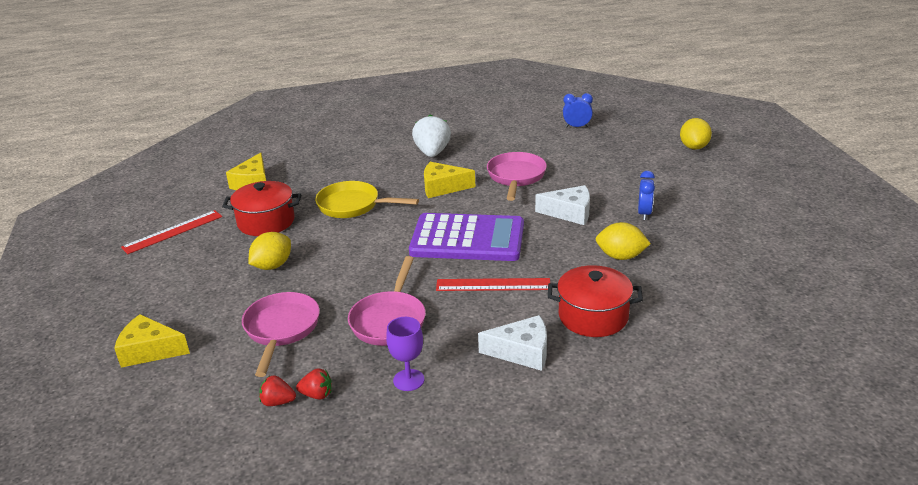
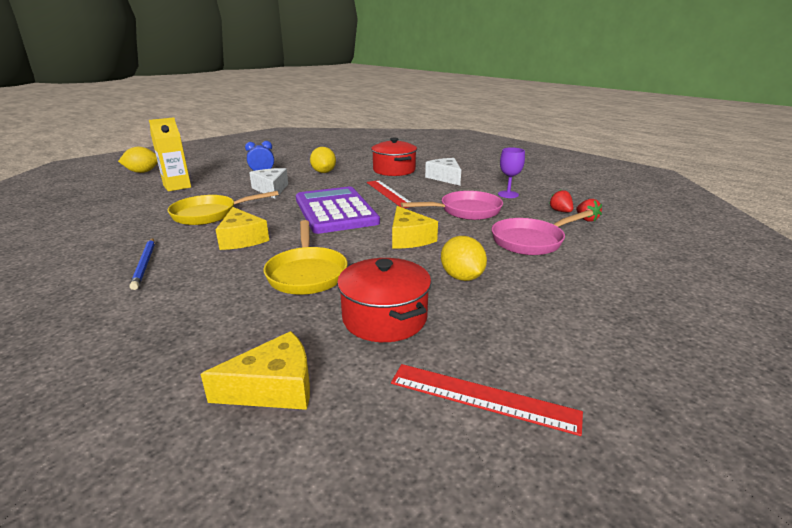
camera: 120 degrees left, 5 degrees down
(150, 350) = (648, 286): yellow cheese -> yellow cheese (409, 238)
(272, 266) = (462, 277): yellow lemon -> yellow lemon turned 60 degrees clockwise
(432, 153) = (145, 264): white strawberry -> blue pencil
(516, 177) = (209, 214): pink pan -> yellow pan
(577, 127) = (80, 210): blue clock -> none
(620, 164) = (177, 186): none -> yellow carton

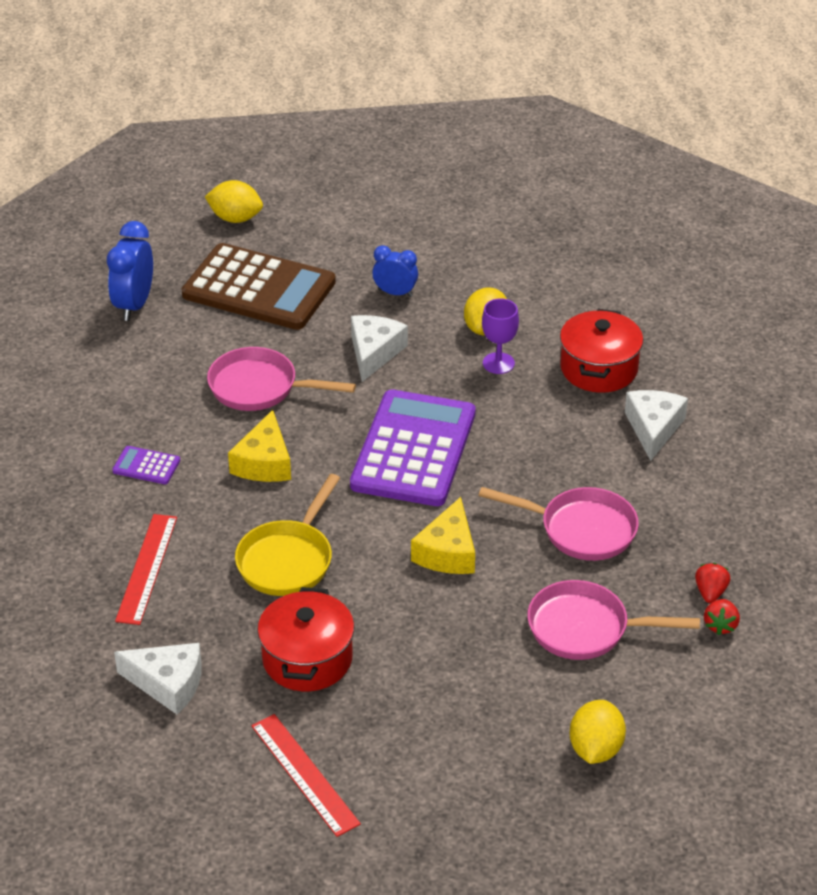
camera: 35 degrees right, 15 degrees up
(88, 207) = (134, 305): none -> blue clock
(145, 264) = (146, 466): blue pencil -> purple calculator
(177, 186) = (259, 288): yellow carton -> brown calculator
(209, 214) = (260, 388): yellow pan -> pink pan
(274, 387) = (168, 684): yellow cheese -> white cheese
(389, 193) = (523, 437): red ruler -> red ruler (147, 568)
(462, 277) = (434, 644): yellow lemon -> yellow lemon (595, 749)
(508, 194) = (692, 518): purple goblet -> purple goblet (498, 363)

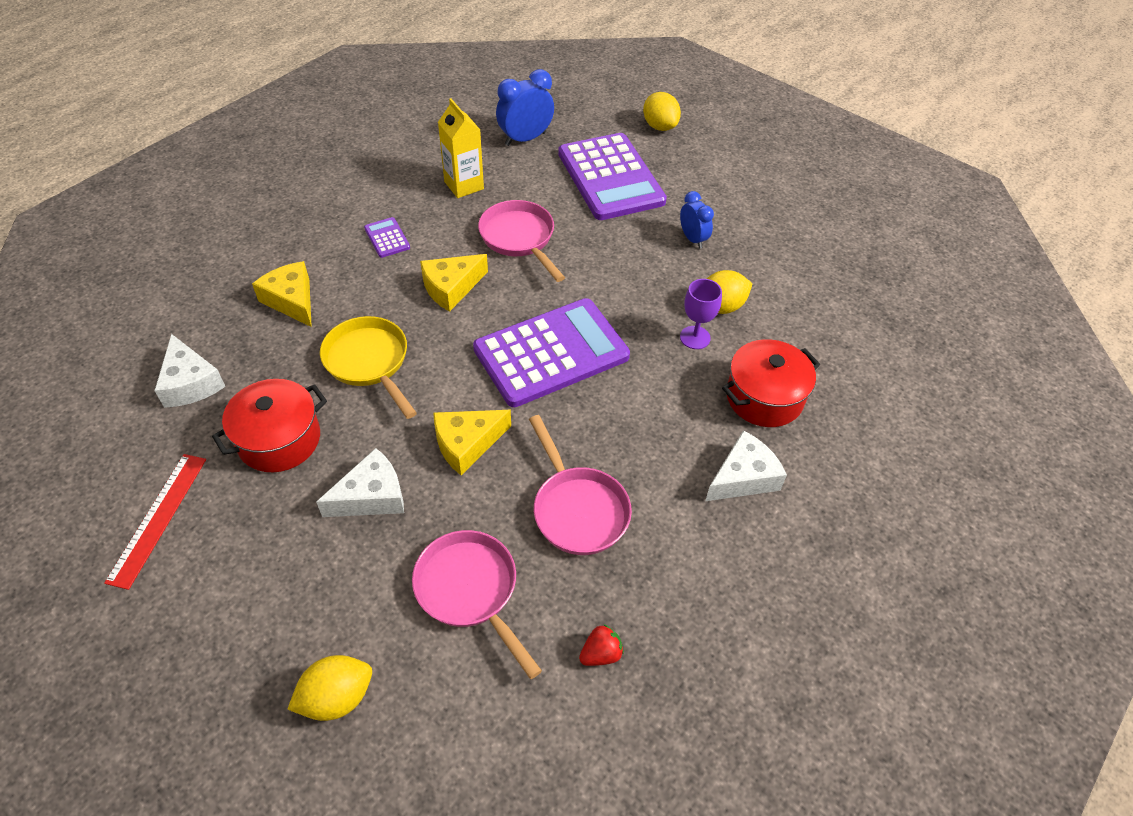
camera: 45 degrees right, 10 degrees up
(143, 379) = (464, 185): none -> yellow carton
(147, 568) = (292, 300): red ruler -> yellow cheese
(259, 288) = (611, 177): brown calculator -> purple calculator
(288, 560) = (369, 362): yellow pan -> yellow pan turned 75 degrees clockwise
(374, 352) = (621, 268): white cheese -> white cheese (371, 496)
(720, 625) = (569, 690): red strawberry -> none

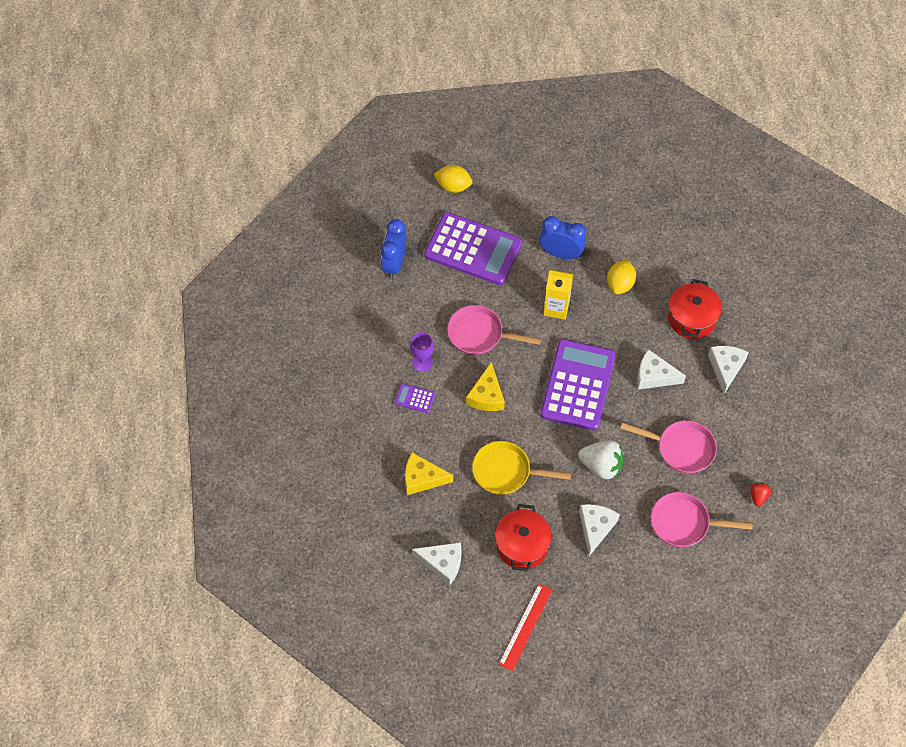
camera: 45 degrees left, 10 degrees up
(158, 518) = (525, 626): red ruler -> red ruler turned 60 degrees clockwise
(337, 697) = (690, 609): yellow lemon -> none
(464, 185) = (406, 327): yellow carton -> yellow carton (556, 308)
(467, 444) = (601, 466): yellow cheese -> white strawberry
(645, 413) = (654, 376): none -> white cheese
(693, 239) = (561, 253): blue clock -> blue clock, size x1.57
(695, 337) = (628, 314): purple goblet -> purple goblet (422, 363)

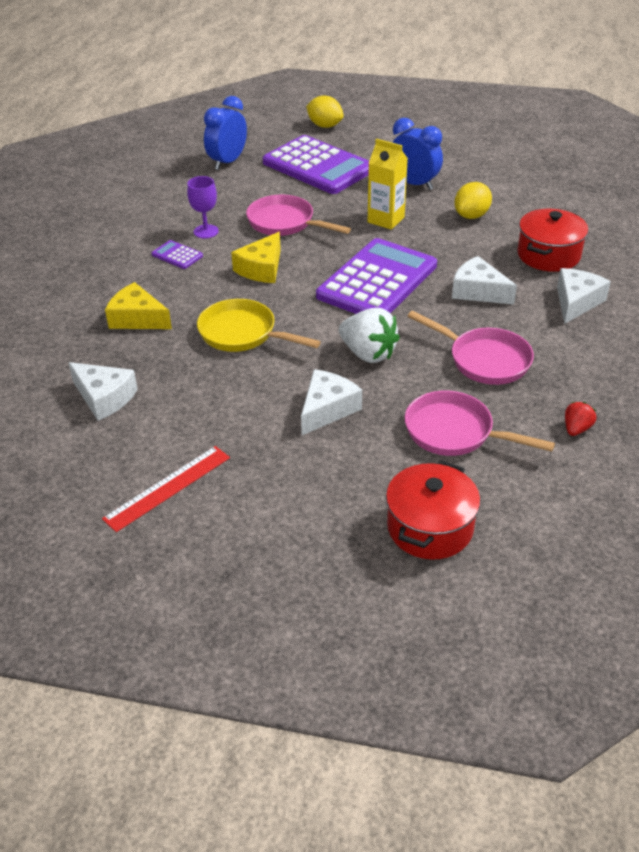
camera: 20 degrees right, 20 degrees down
(522, 545) = (218, 404): red pot -> red pot (430, 528)

